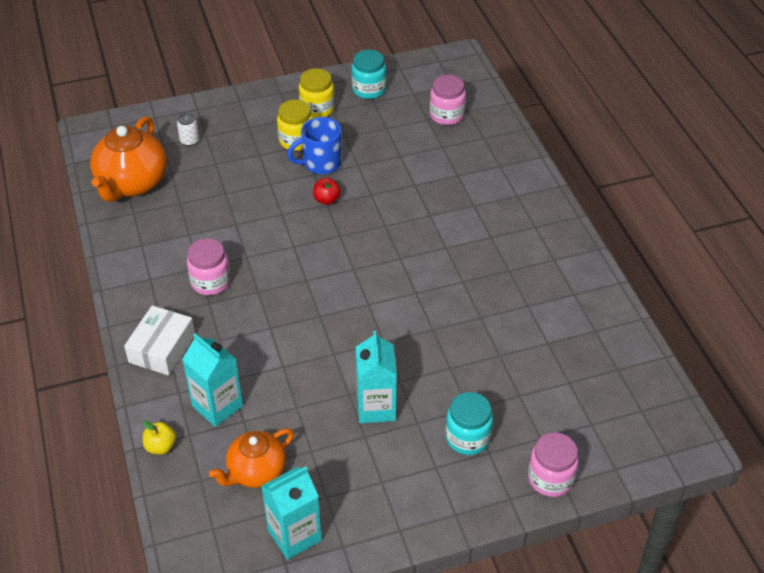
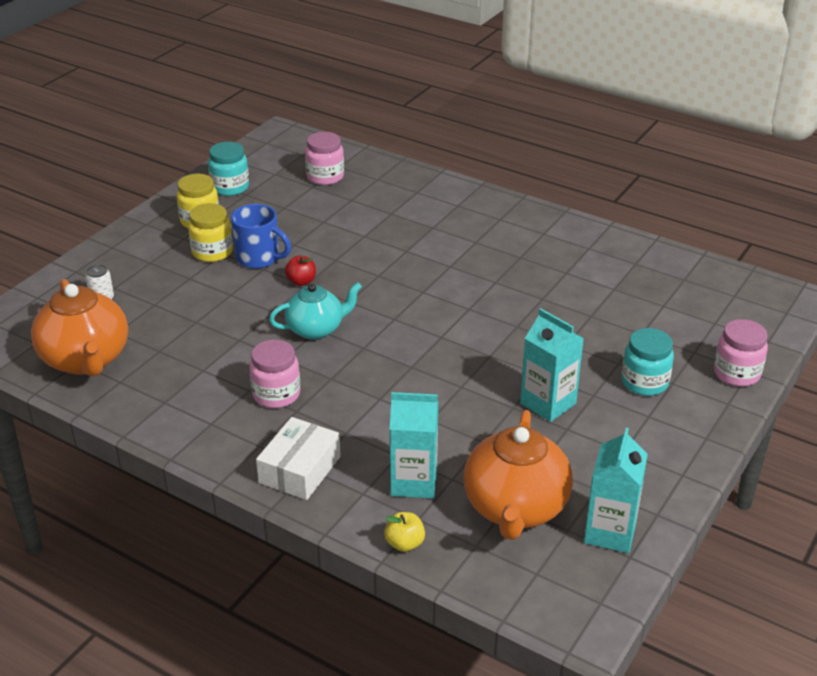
camera: 40 degrees left, 10 degrees down
(162, 348) = (300, 469): white box -> white box turned 45 degrees clockwise
(256, 472) = (515, 508): orange teapot -> orange teapot, size x1.57
(292, 246) = (316, 329): none -> turquoise teapot
(321, 163) = (259, 258): blue mug -> blue mug turned 90 degrees counterclockwise

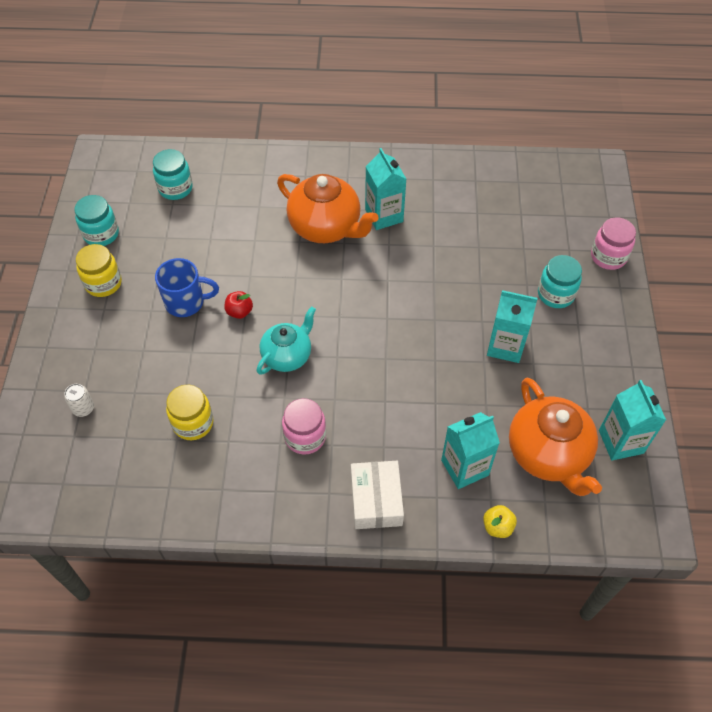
camera: 30 degrees left, 20 degrees up
(86, 360) = (121, 480): orange teapot -> orange teapot (326, 227)
(212, 252) = (141, 313): yellow jar -> yellow jar (193, 423)
(325, 177) = (175, 188): pink jar -> turquoise jar
(510, 259) = (384, 215): none -> turquoise carton

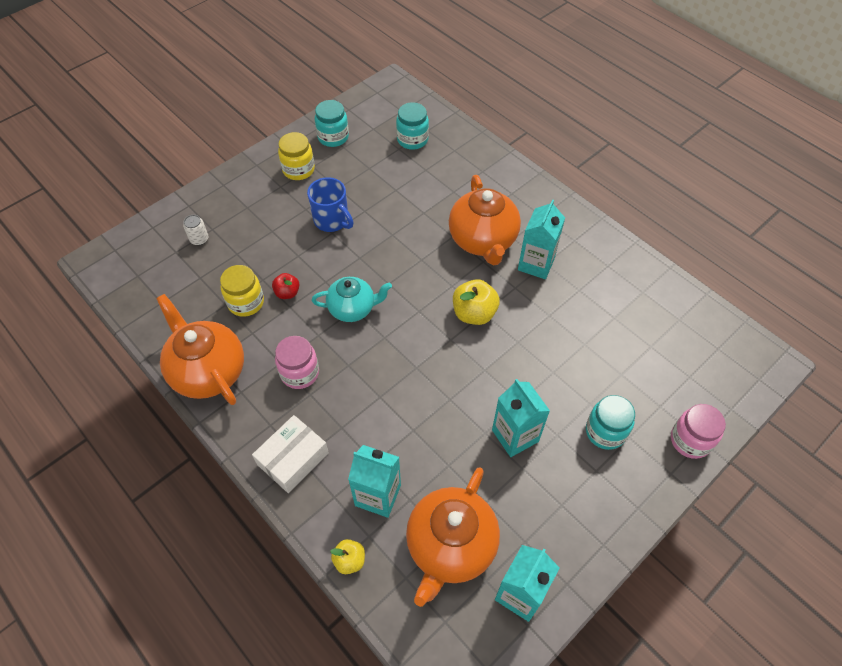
camera: 45 degrees right, 0 degrees up
(229, 500) = (208, 371): none -> orange teapot
(239, 312) = (357, 253): red apple -> red apple (287, 293)
(382, 286) = (474, 313): none -> yellow apple

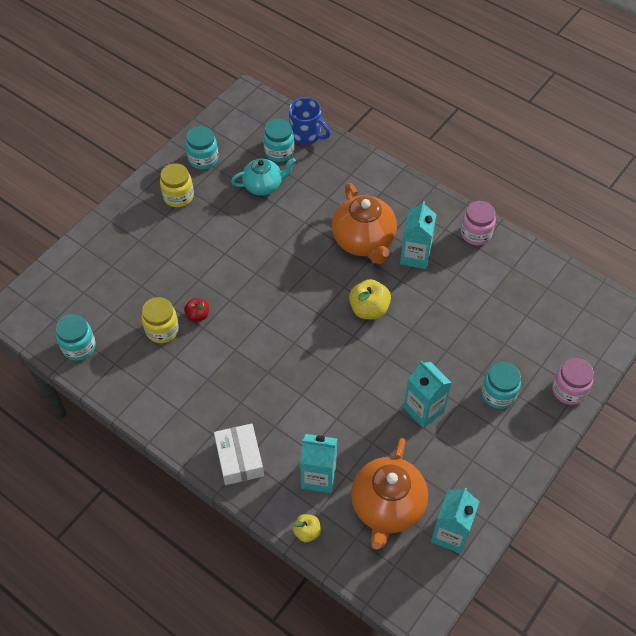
camera: 10 degrees left, 0 degrees up
(154, 307) = (79, 347): none -> turquoise jar
(199, 239) = (102, 277): white can -> none
(208, 371) = (145, 396): orange teapot -> none
(293, 458) = (239, 459): white box -> white box turned 45 degrees counterclockwise
(300, 373) = (227, 385): pink jar -> pink jar (476, 234)
(332, 220) = (222, 242): blue mug -> blue mug (306, 135)
(353, 309) = (260, 321): turquoise teapot -> turquoise teapot (263, 186)

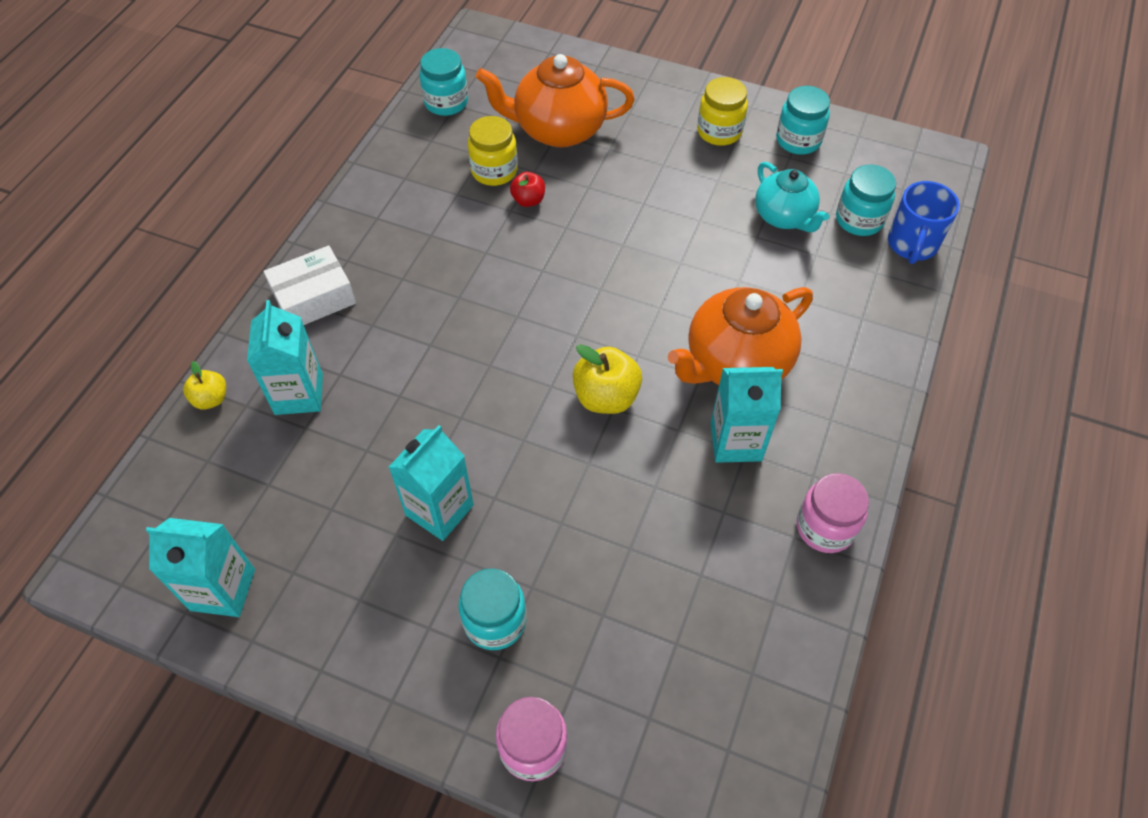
camera: 75 degrees right, 0 degrees up
(387, 507) = (260, 491): orange teapot -> orange teapot (558, 129)

